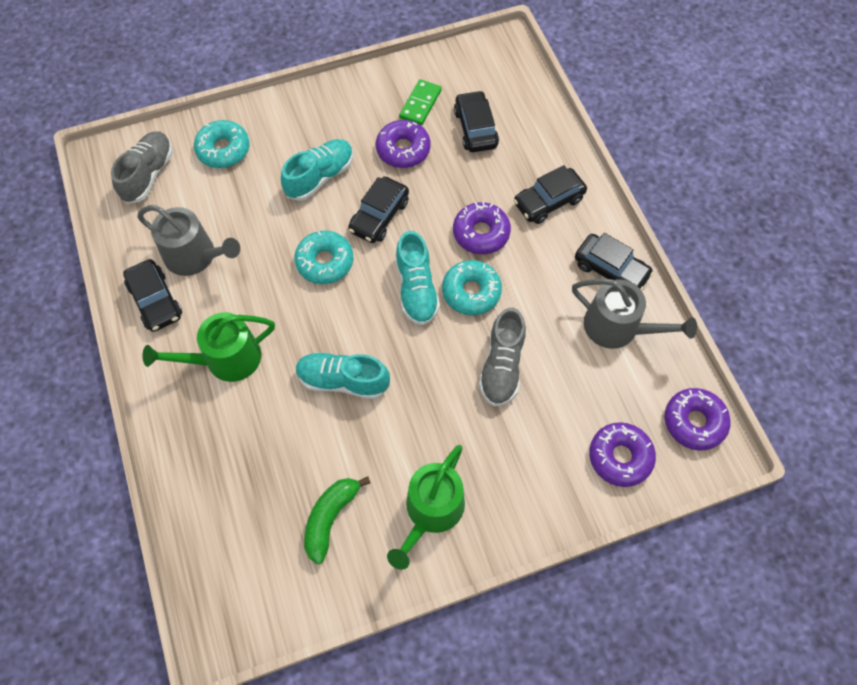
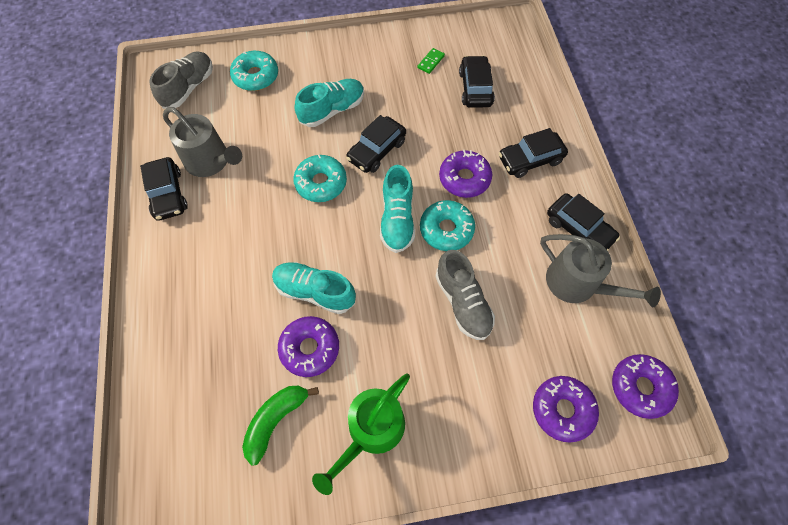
camera: 10 degrees right, 0 degrees up
(226, 359) = (215, 255): green watering can -> none
(403, 149) = (408, 97): purple donut -> purple donut (310, 348)
(420, 104) = (431, 62): green domino -> green domino, size x0.67
(502, 366) = (463, 302): grey shoe -> grey shoe turned 45 degrees counterclockwise

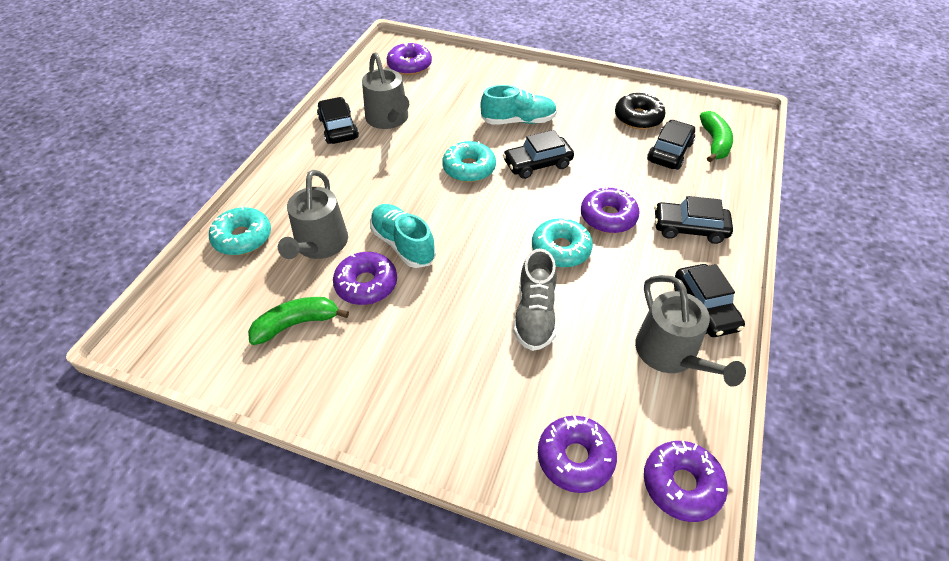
camera: 30 degrees right, 15 degrees down
(168, 194) = (338, 128): black car -> black car turned 150 degrees clockwise
(188, 88) = (409, 65): grey shoe -> purple donut
(240, 331) = (319, 245): none -> grey watering can
(256, 76) = (470, 76): turquoise donut -> turquoise donut (242, 238)
(371, 431) = (371, 375): green watering can -> none
(397, 219) = (518, 222): turquoise shoe -> none
(431, 62) = (638, 118): green domino -> black donut
(504, 63) = (714, 143): none -> green banana

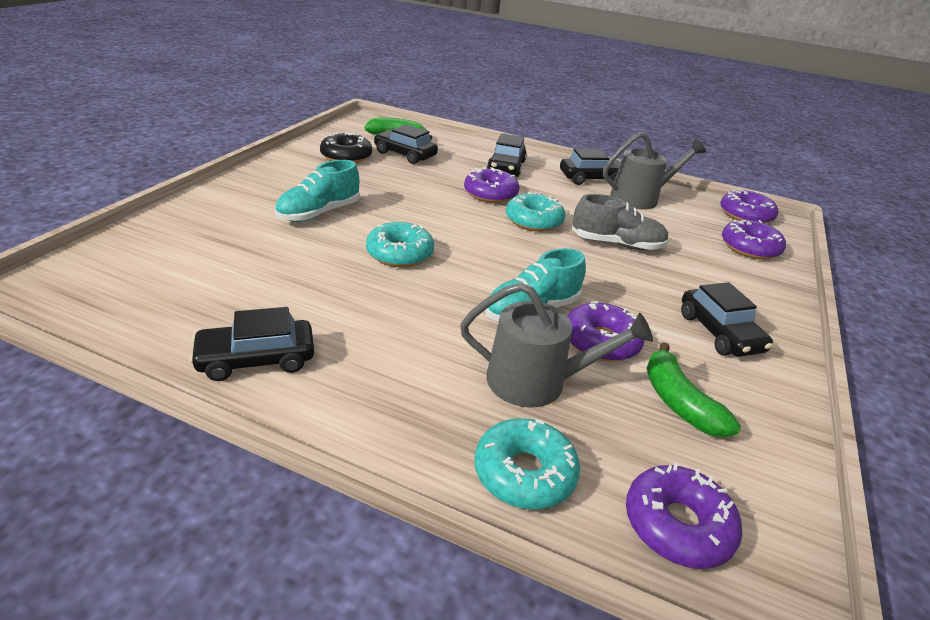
camera: 90 degrees left, 15 degrees down
(389, 119) = (260, 306): grey watering can -> none
(409, 65) = (116, 277): purple donut -> purple donut (677, 525)
(518, 121) = (319, 213): turquoise shoe -> turquoise shoe turned 135 degrees counterclockwise
(537, 164) = (404, 214): black car -> black car (719, 333)

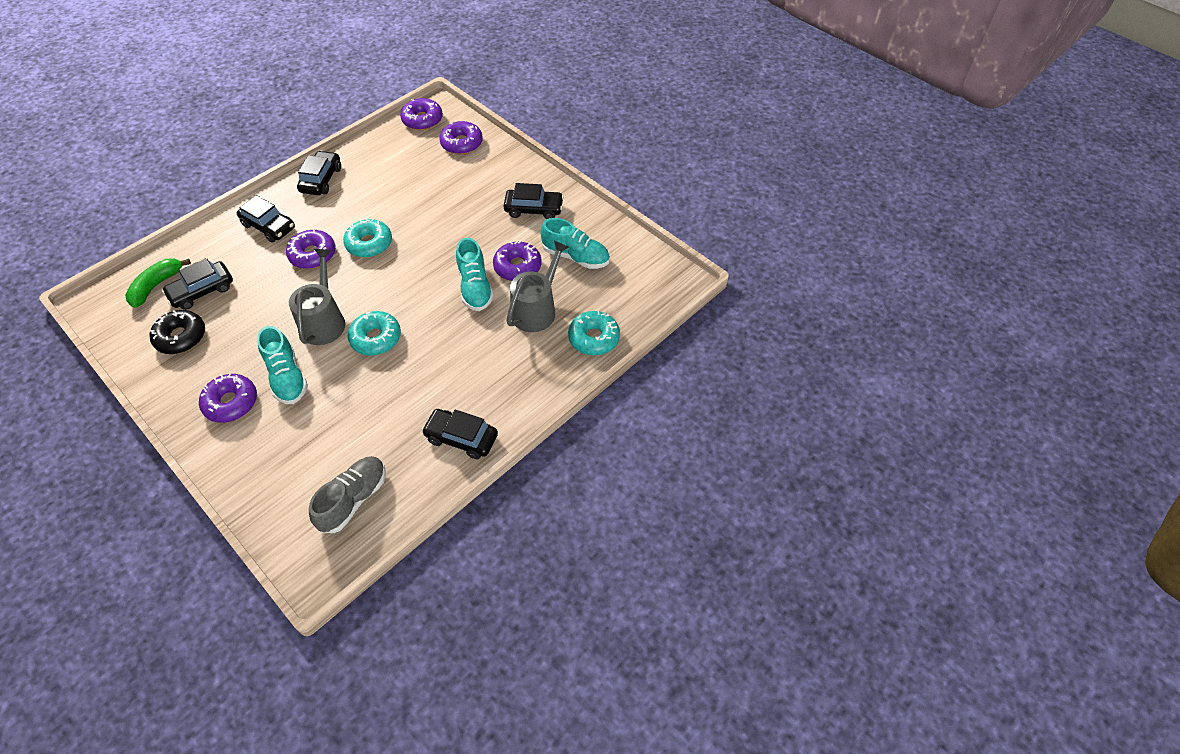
camera: 65 degrees left, 20 degrees up
(256, 359) = (461, 438): black car -> black car turned 105 degrees clockwise
(617, 244) = (423, 210): grey shoe -> grey shoe (353, 499)
(639, 198) = (368, 165): grey watering can -> grey watering can (324, 321)
(677, 525) = (641, 295): purple donut -> purple donut (231, 402)
(678, 402) = (576, 256): green banana -> turquoise shoe

